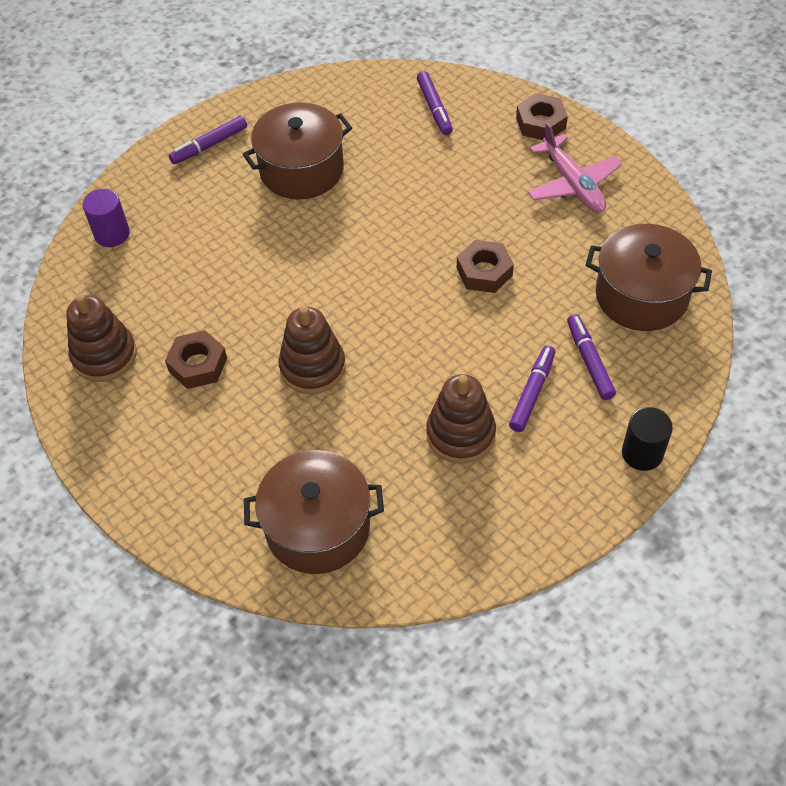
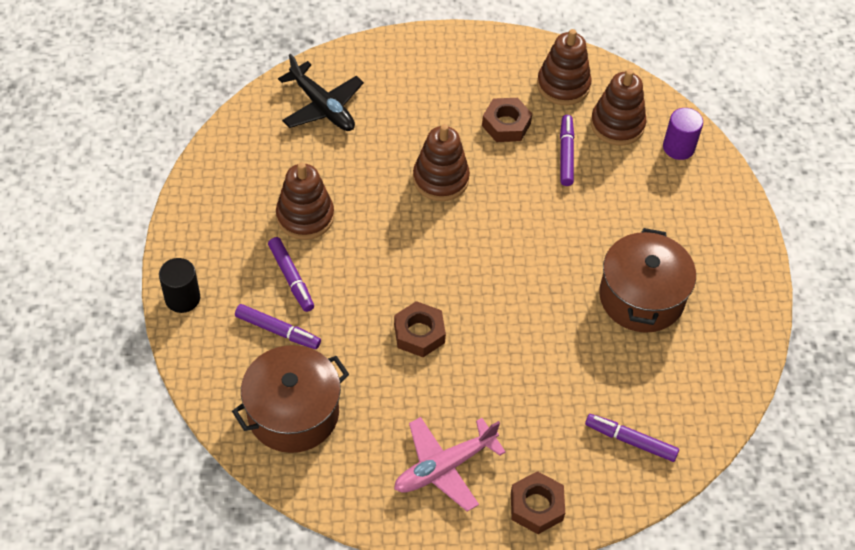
camera: 125 degrees right, 0 degrees up
(122, 288) = (617, 125): none -> brown stacking toy
(209, 145) = (727, 257): purple marker -> purple marker (566, 154)
(317, 527) = (322, 106): brown pot -> black plane
(573, 184) = (444, 467): pink plane -> pink plane turned 45 degrees counterclockwise

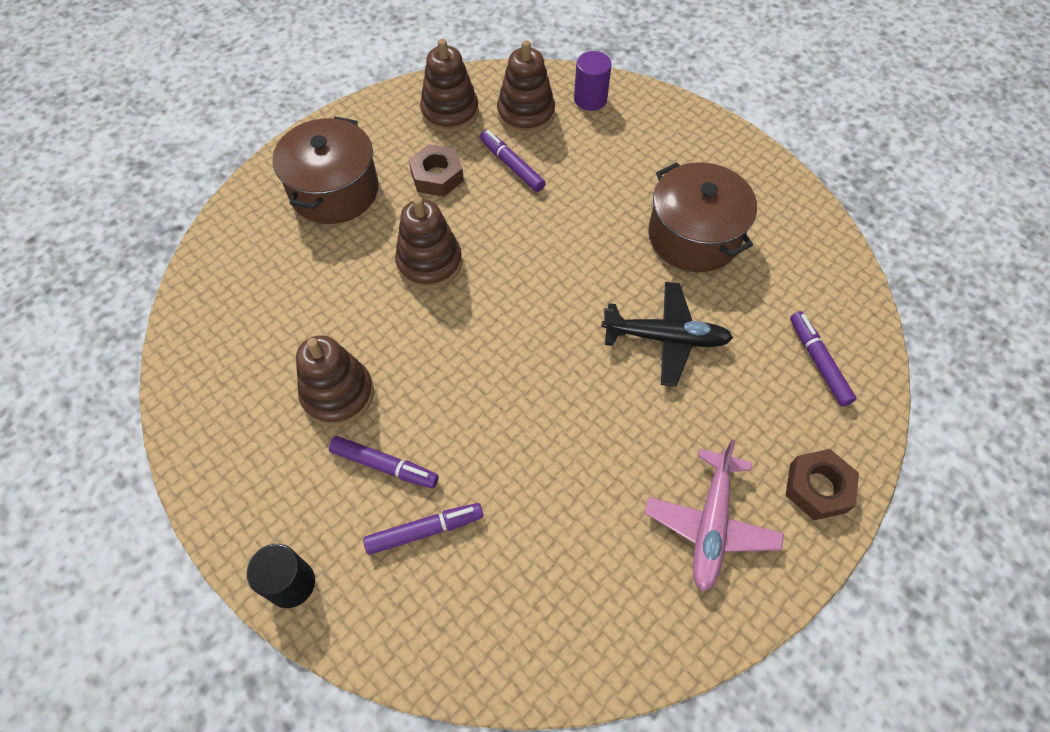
camera: 40 degrees left, 5 degrees up
(293, 413) = (524, 602): brown pot -> brown pot (334, 191)
(322, 106) = (251, 278): black plane -> black plane (666, 338)
(419, 333) = (557, 417): brown nut -> none
(630, 441) = (818, 362): purple marker -> purple marker turned 90 degrees clockwise

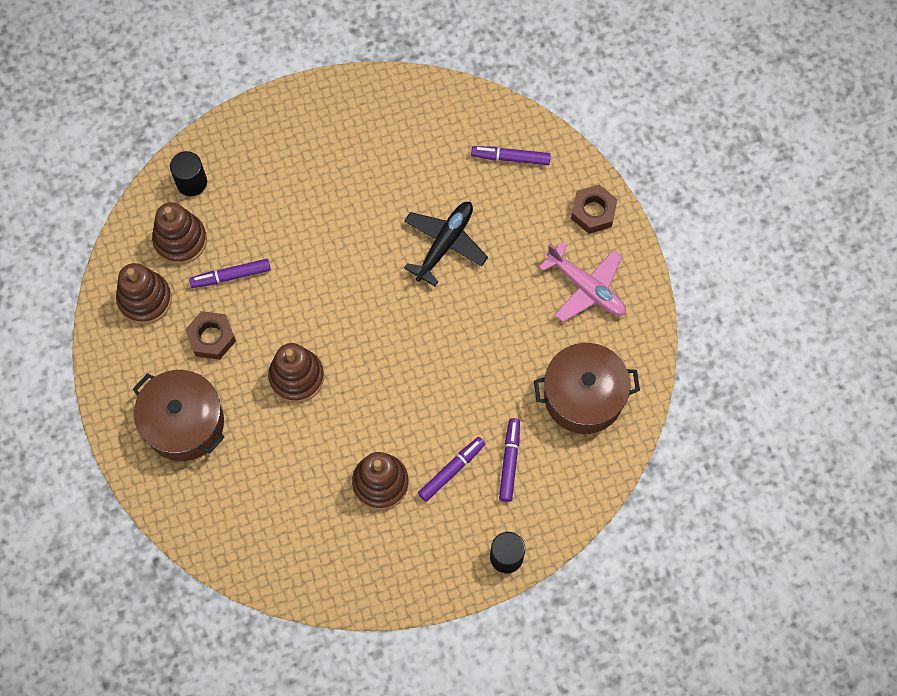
camera: 65 degrees left, 10 degrees up
(590, 99) = (191, 182): purple cylinder -> black cylinder
(694, 236) = (369, 179): brown pot -> brown pot (583, 396)

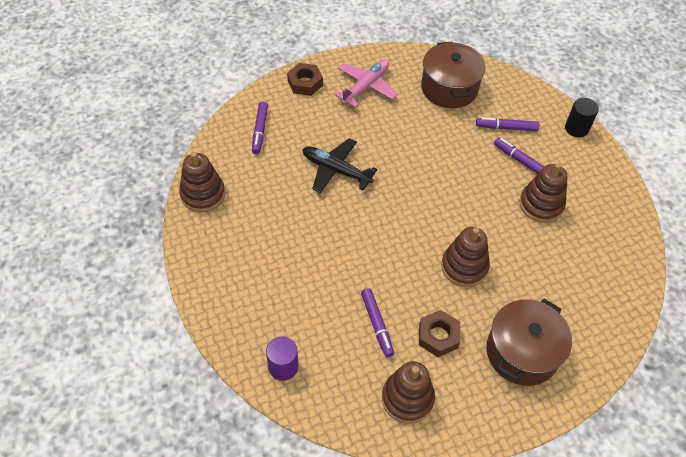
camera: 95 degrees left, 15 degrees down
(180, 240) = (344, 371): brown stacking toy -> brown stacking toy (203, 194)
(191, 182) = (283, 367): black cylinder -> purple cylinder

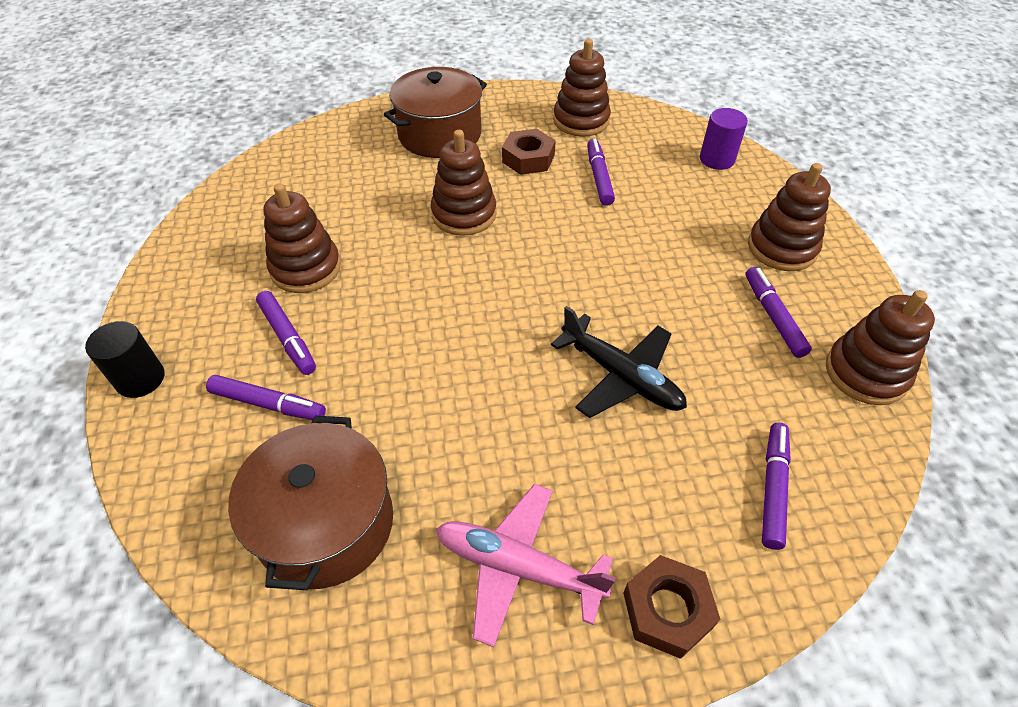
camera: 165 degrees left, 5 degrees down
(239, 277) = (782, 248): none -> brown stacking toy
(251, 221) = (773, 316): none -> purple marker
(366, 86) = (518, 567): pink plane -> pink plane turned 60 degrees clockwise

